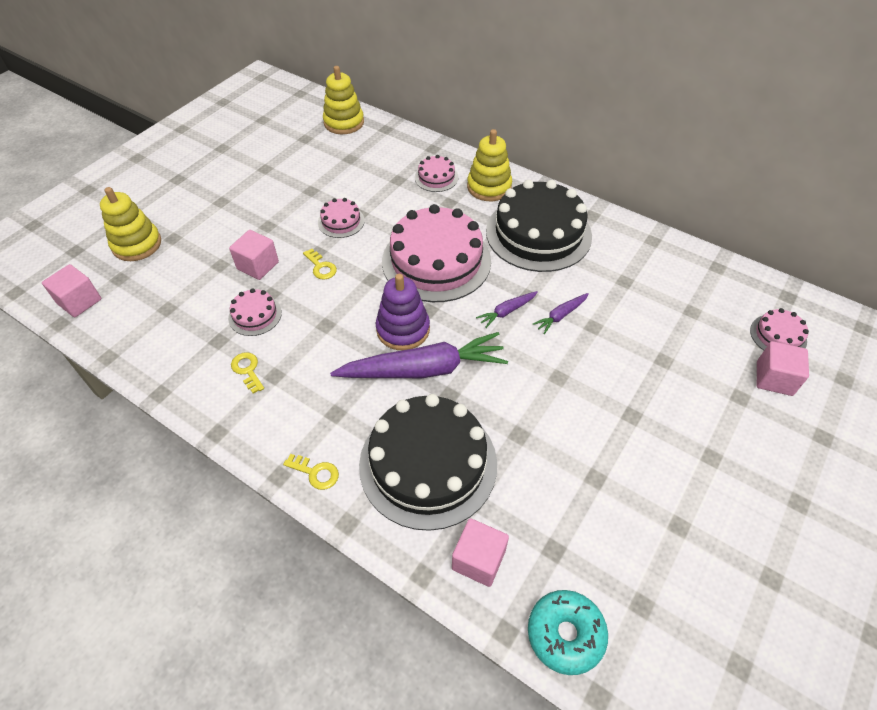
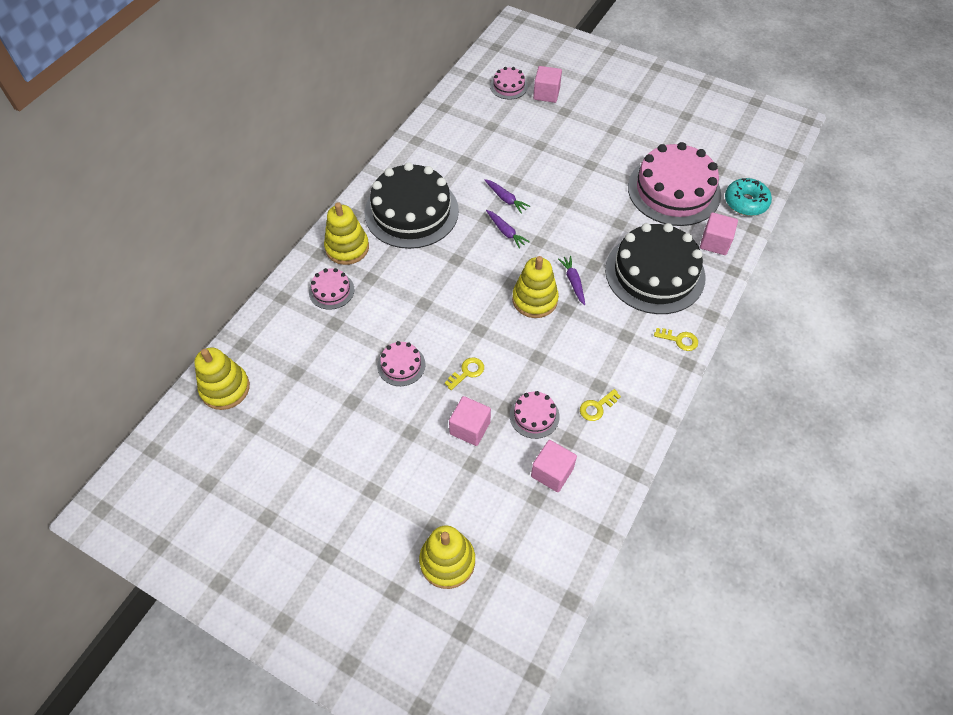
camera: 95 degrees left, 5 degrees up
(79, 301) = (538, 591): pink cube -> pink cube (552, 472)
(315, 473) = (679, 340): yellow key -> yellow key turned 90 degrees clockwise
(403, 329) = (534, 299): purple stacking toy -> yellow stacking toy
(424, 369) = (573, 282): purple carrot -> purple carrot, size x0.44
(436, 261) = (451, 282): pink cake -> pink cake (674, 190)

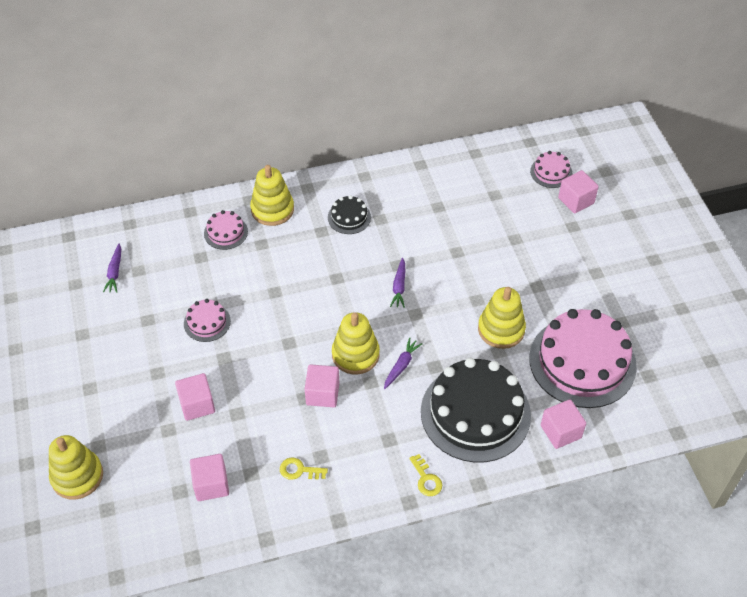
camera: 45 degrees right, 5 degrees down
(225, 388) = (86, 245): yellow stacking toy -> yellow stacking toy (501, 329)
(411, 211) = (349, 217): black cake -> black cake, size x0.45
(467, 372) = (243, 365): yellow key -> none
(505, 199) = (431, 261): purple carrot -> purple carrot (115, 272)
(534, 416) = (249, 436): pink cake -> none
(546, 344) = (322, 394): none -> pink cube
(745, 202) = (635, 422): turquoise donut -> none

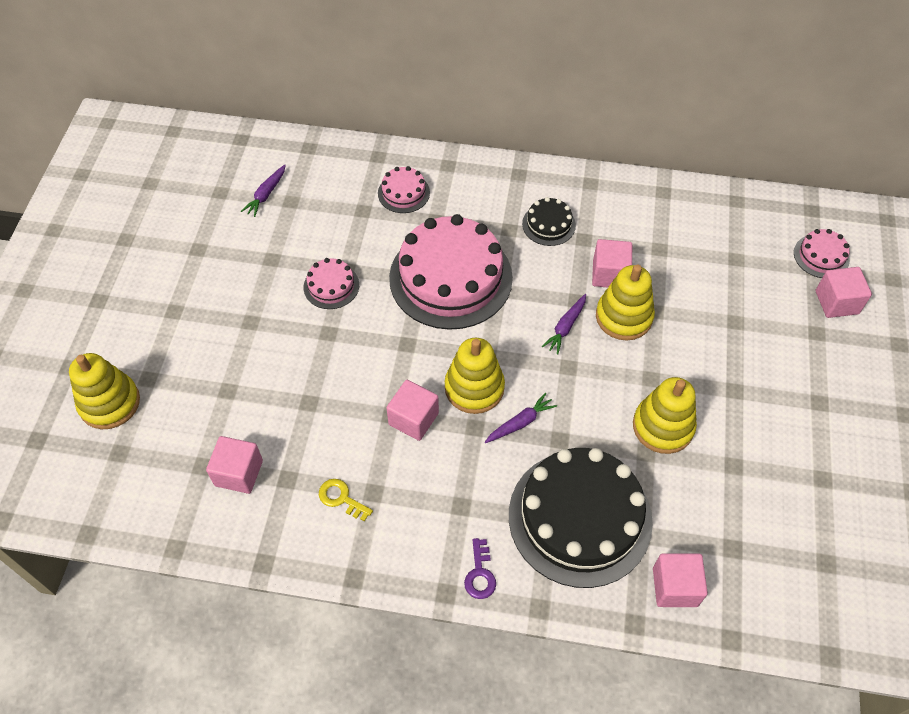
camera: 25 degrees right, 5 degrees up
(197, 404) = (272, 375): pink cube -> pink cube (609, 274)
(272, 209) = (467, 185): yellow stacking toy -> yellow stacking toy (623, 317)
(426, 479) = (480, 574): yellow key -> purple key
(582, 362) = (746, 509): pink cake -> pink cake (450, 277)

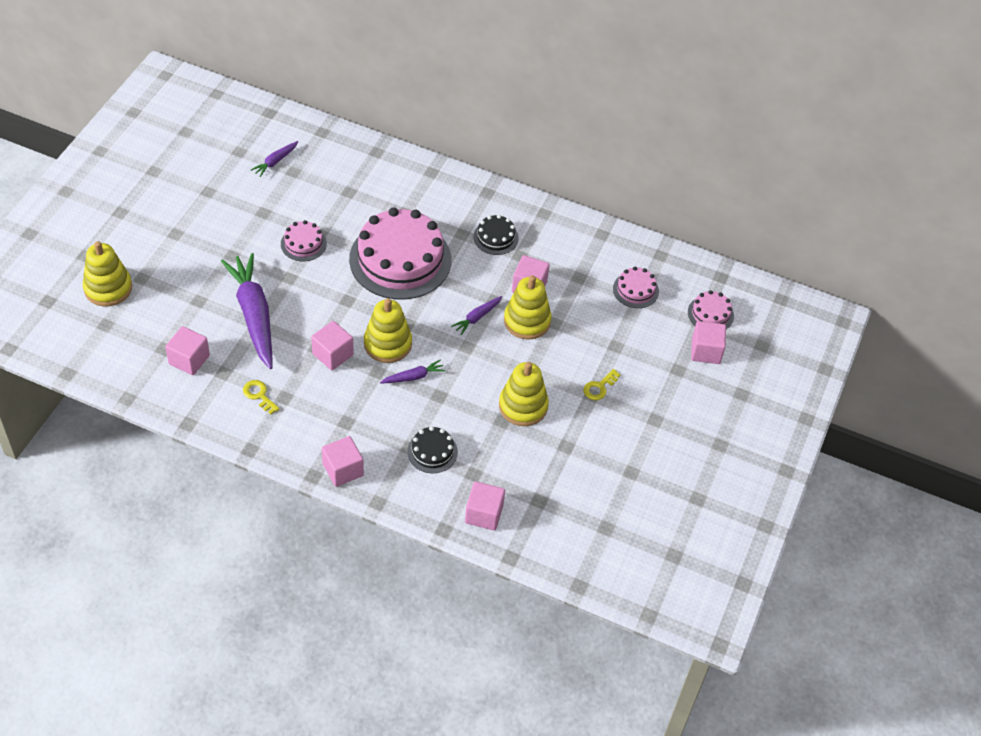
camera: 10 degrees right, 5 degrees down
(301, 392) = (254, 315): none -> purple carrot
(403, 193) = (387, 185): pink cake -> pink cake (635, 290)
(480, 574) = (343, 470): purple key -> pink cube
(580, 517) = (432, 452): black cake -> black cake, size x0.45
(739, 378) = (599, 387): none -> yellow key

